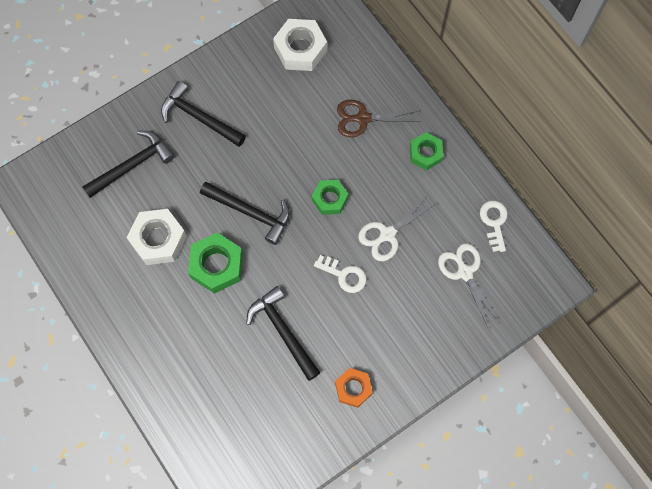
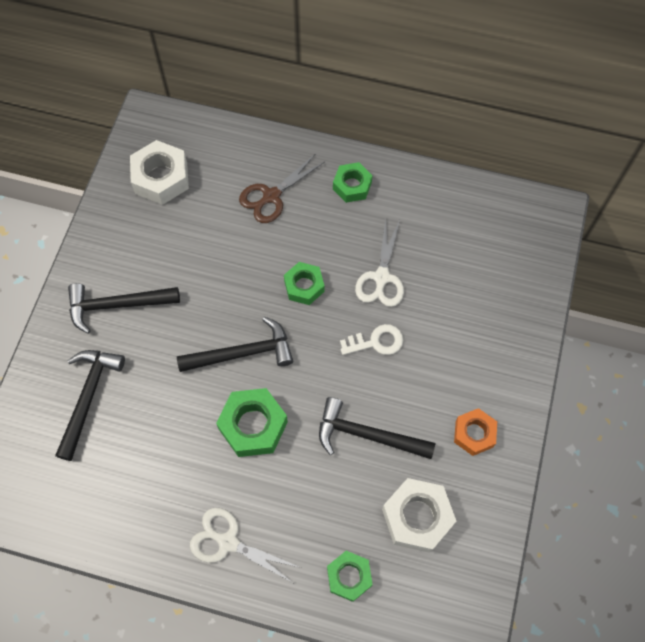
camera: 40 degrees left, 5 degrees down
(158, 240) = (175, 446): white nut -> white nut (417, 517)
(193, 409) = (349, 577): none -> green nut
(465, 272) = (475, 259): white scissors -> white scissors (228, 542)
(494, 222) = (460, 199): white key -> none

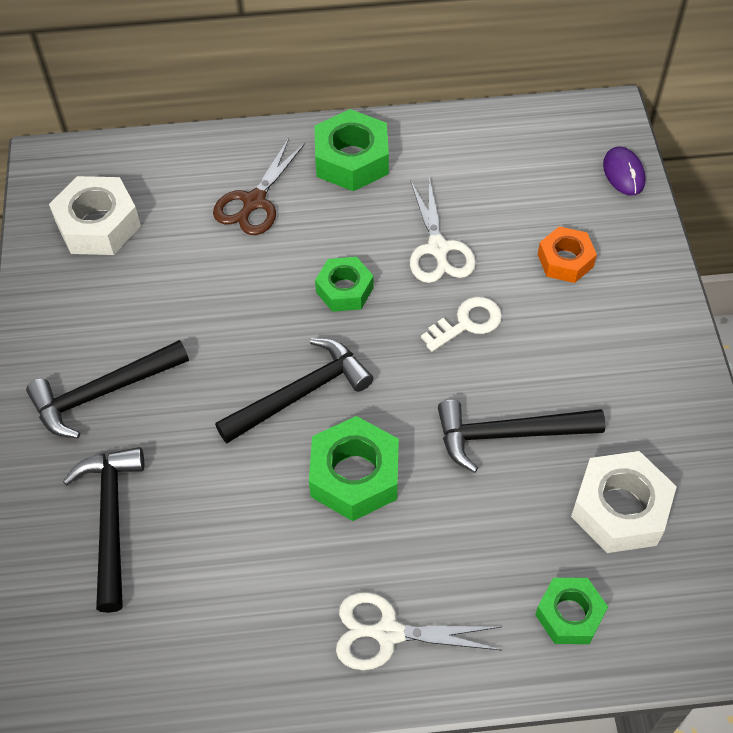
camera: 20 degrees left, 10 degrees down
(352, 186) = (351, 160): green nut -> green nut, size x1.54
(474, 434) = (640, 386): orange nut -> orange nut (565, 260)
(542, 264) = (623, 173): none -> purple mouse

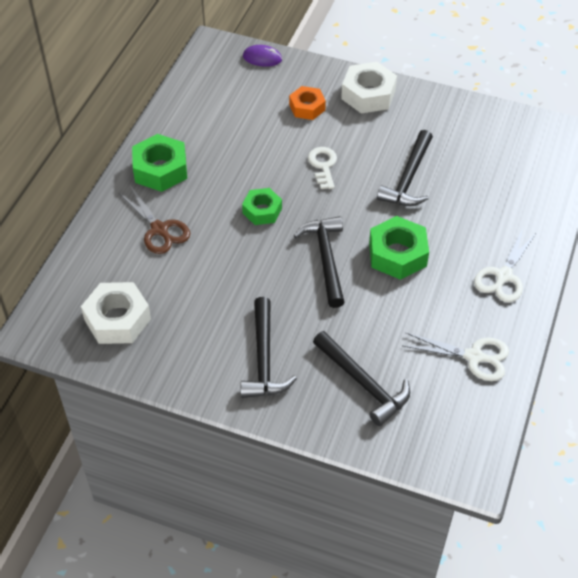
camera: 65 degrees left, 5 degrees down
(110, 520) = (363, 383): black hammer -> black hammer turned 150 degrees counterclockwise
(438, 248) = (260, 157): white scissors -> white scissors (473, 357)
(569, 615) = (528, 199): green nut -> none
(620, 509) = (478, 154): white nut -> white nut (368, 94)

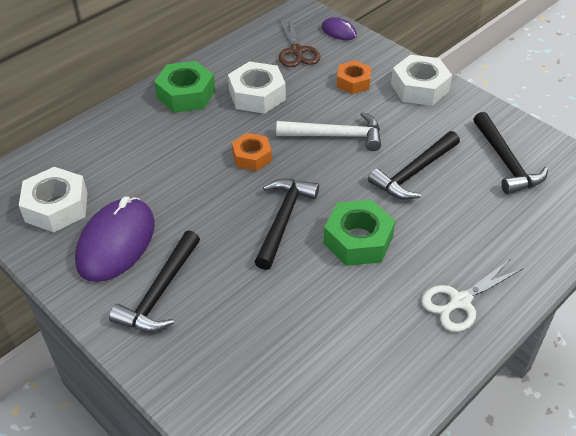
camera: 25 degrees right, 5 degrees down
(159, 229) = (149, 143): brown scissors -> brown scissors (296, 51)
(196, 331) = (116, 242): none -> purple mouse
(228, 149) = (257, 95): none -> white nut
(262, 211) = (252, 157): green nut -> orange nut
(323, 165) = (336, 135): white key -> white hammer
(363, 383) = (241, 355): black hammer -> black hammer (506, 162)
(473, 357) = (376, 374): white scissors -> none

